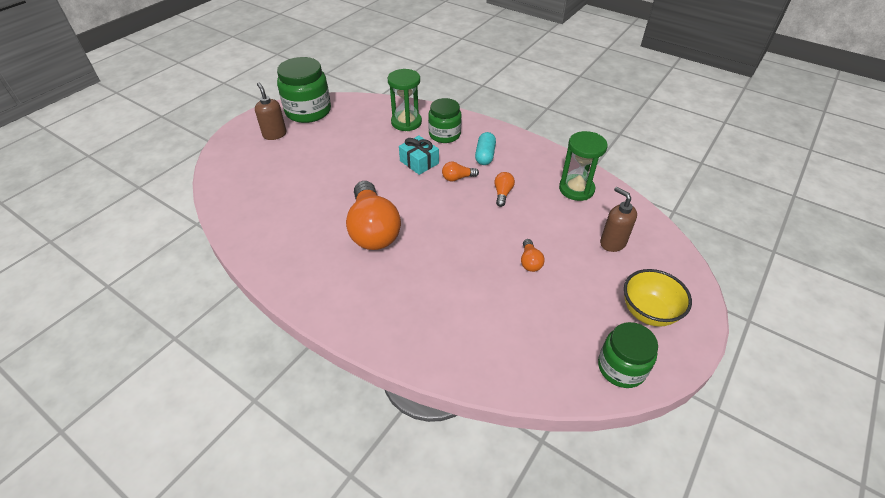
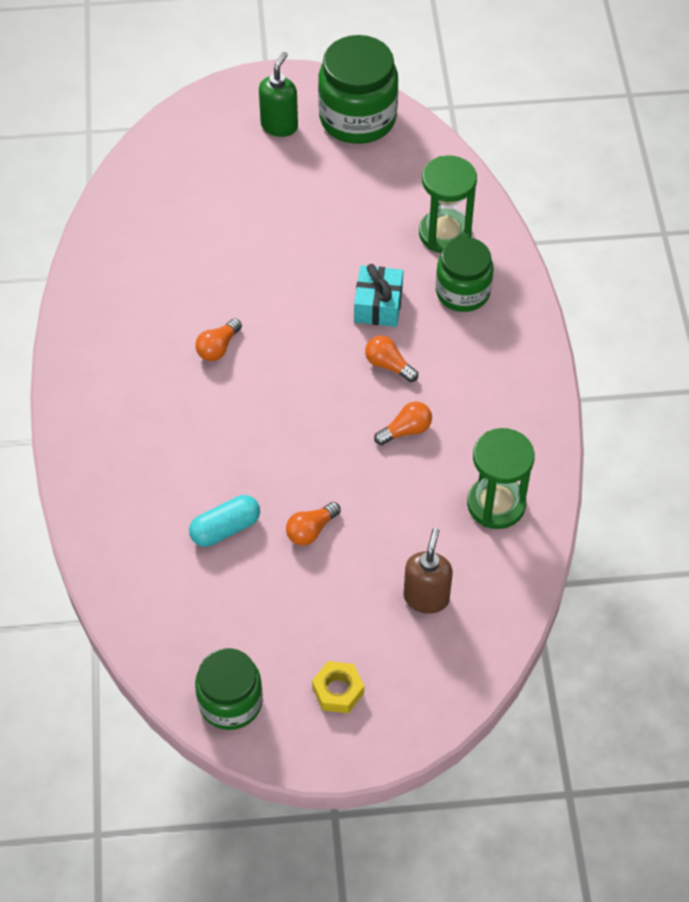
camera: 50 degrees right, 10 degrees up
(274, 134) = (279, 126): brown soap dispenser -> green soap dispenser
(373, 230) = (218, 348): orange light bulb -> orange light bulb, size x0.42
(485, 155) = (464, 364): turquoise capsule -> turquoise capsule (225, 528)
(648, 312) = (338, 691): yellow bowl -> yellow nut

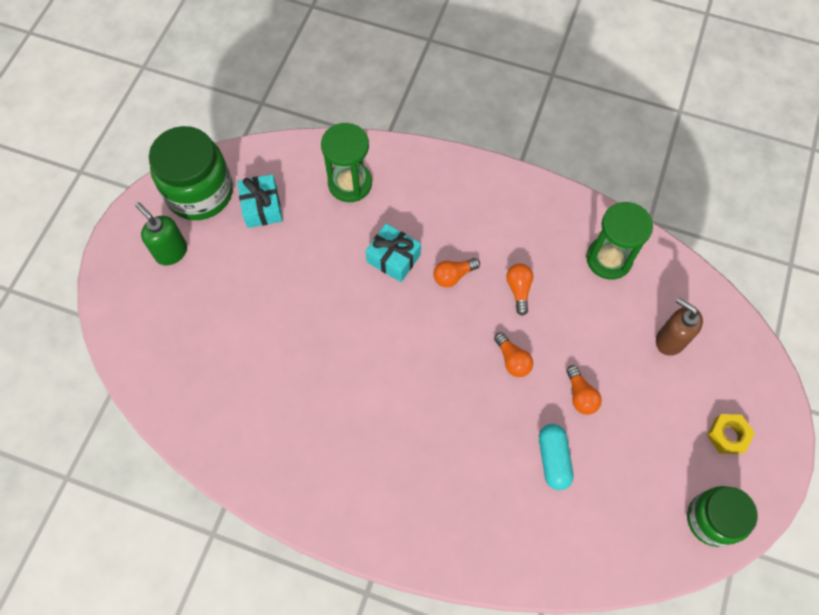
camera: 65 degrees left, 10 degrees up
(218, 348) = (375, 393): orange light bulb -> orange light bulb (512, 360)
(371, 173) = (262, 207): none -> turquoise gift
(462, 292) = (411, 196): green jar -> none

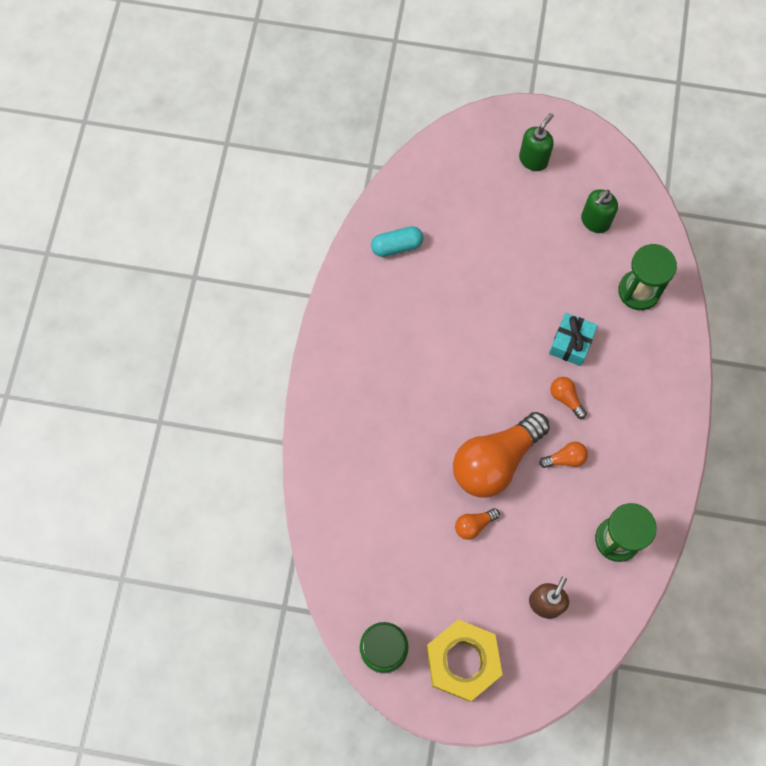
camera: 80 degrees right, 5 degrees up
(200, 192) = (596, 167): green jar -> none
(262, 207) = (595, 221): turquoise gift -> green soap dispenser
(512, 360) = (495, 461): orange light bulb -> orange light bulb, size x2.39
(553, 459) = (411, 507): turquoise capsule -> turquoise capsule (397, 246)
(727, 435) = (462, 661): yellow nut -> yellow nut, size x2.03

